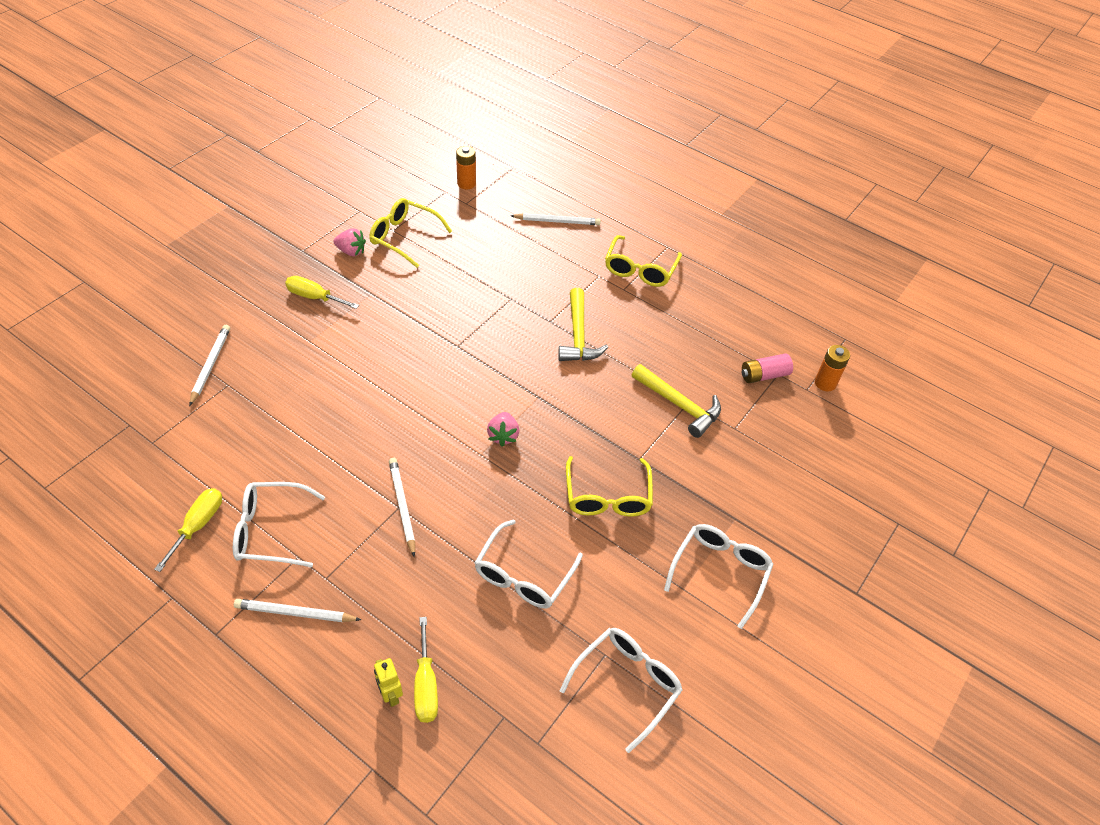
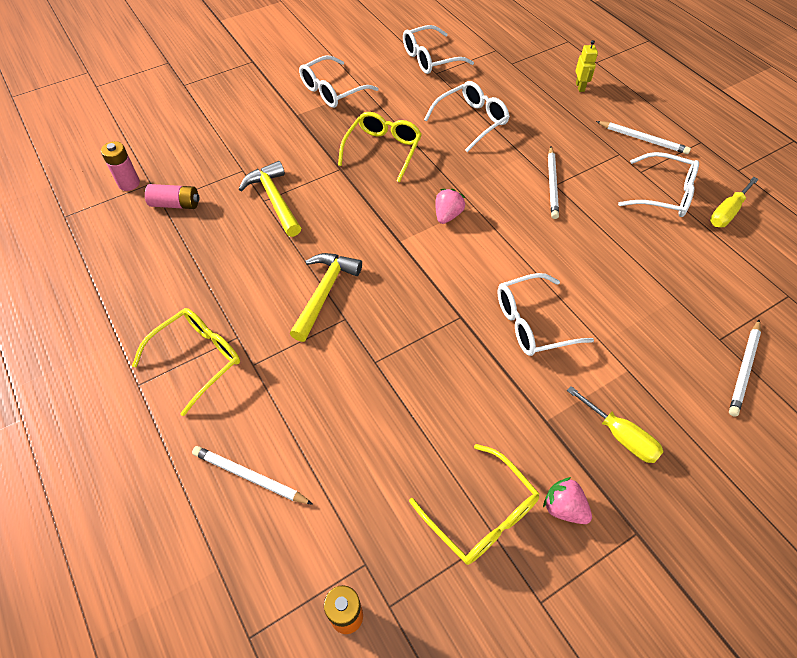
camera: 155 degrees left, 5 degrees up
(395, 356) = (532, 323): none -> white glasses
(426, 685) = (556, 86): yellow screwdriver -> none
(825, 383) = (129, 183): orange battery -> pink battery

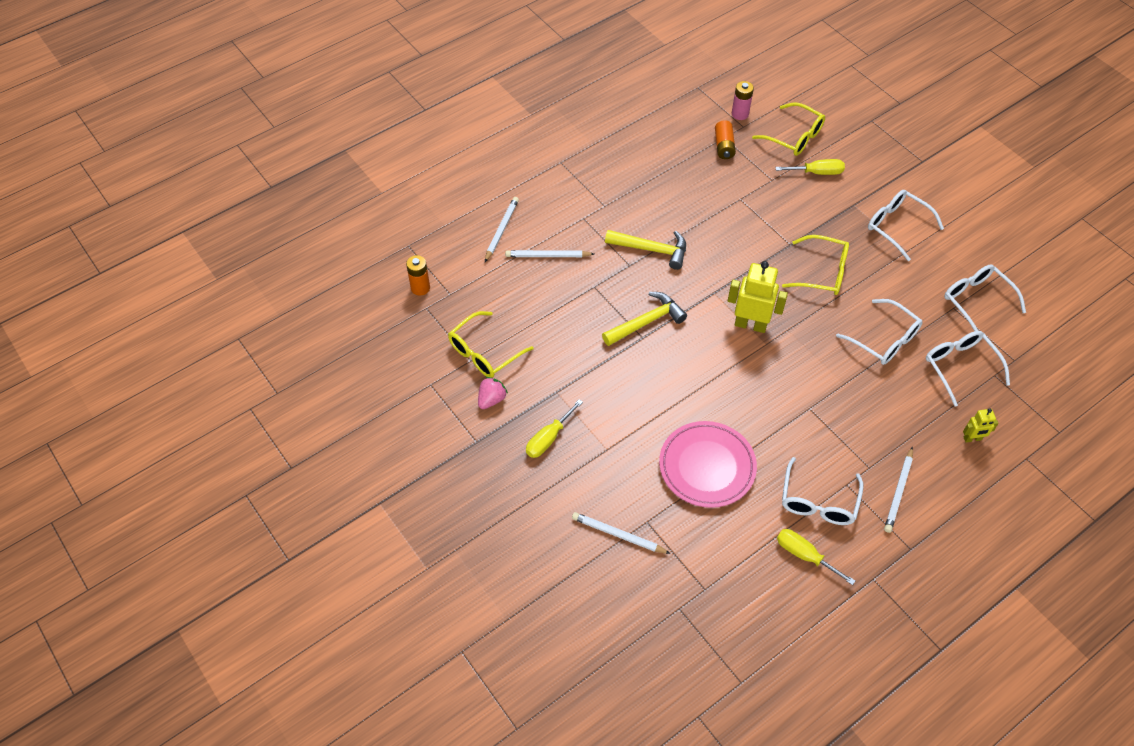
camera: 85 degrees right, 0 degrees up
(175, 204) = (724, 146): pink battery -> orange battery
(198, 359) = (584, 188): yellow glasses -> yellow glasses (794, 137)
(243, 134) = (817, 172): none -> yellow screwdriver
(274, 199) = (742, 205): yellow hammer -> yellow hammer (646, 322)
(447, 215) = (750, 325): pink strawberry -> yellow robot
(532, 323) = (643, 385): white glasses -> white glasses (960, 367)
(552, 184) = (809, 405): white pencil -> white pencil (548, 256)
(638, 276) = (707, 467): none -> pink plate

